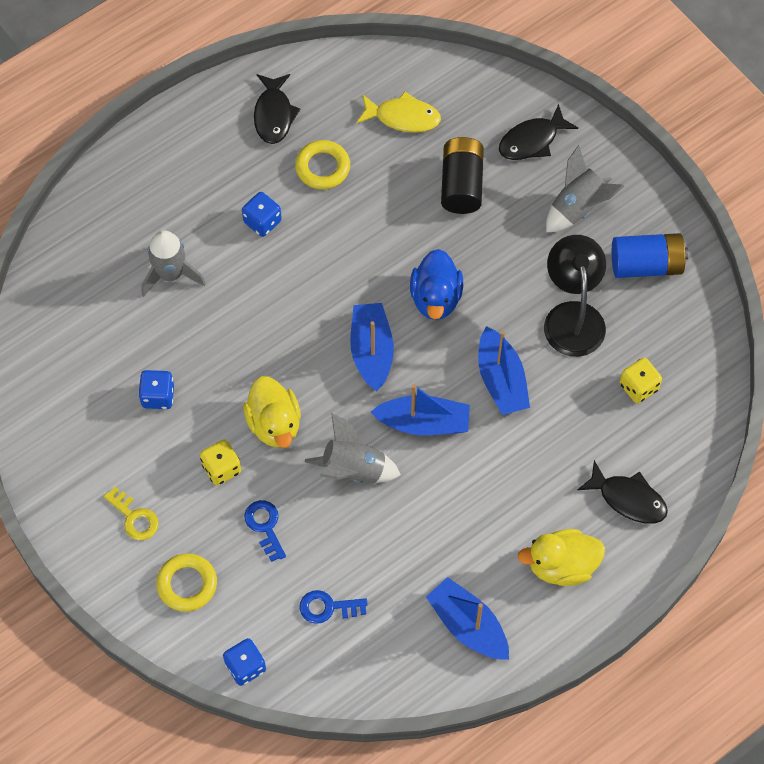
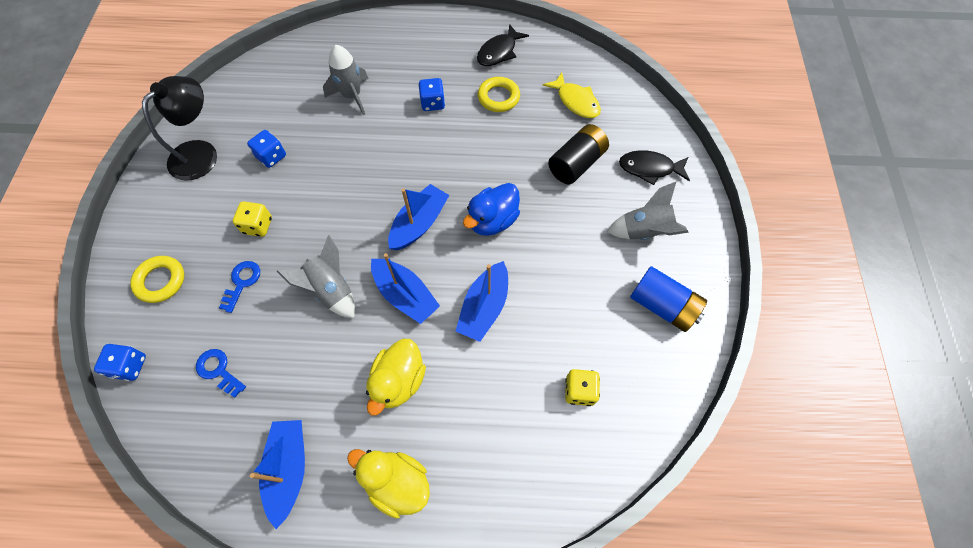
camera: 40 degrees right, 0 degrees up
(134, 517) = (181, 216): yellow key -> none
(274, 424) = (316, 223): yellow duck -> yellow duck (399, 381)
(572, 316) = (575, 301): black lamp -> black lamp (201, 153)
(628, 499) = (495, 473): black fish -> none

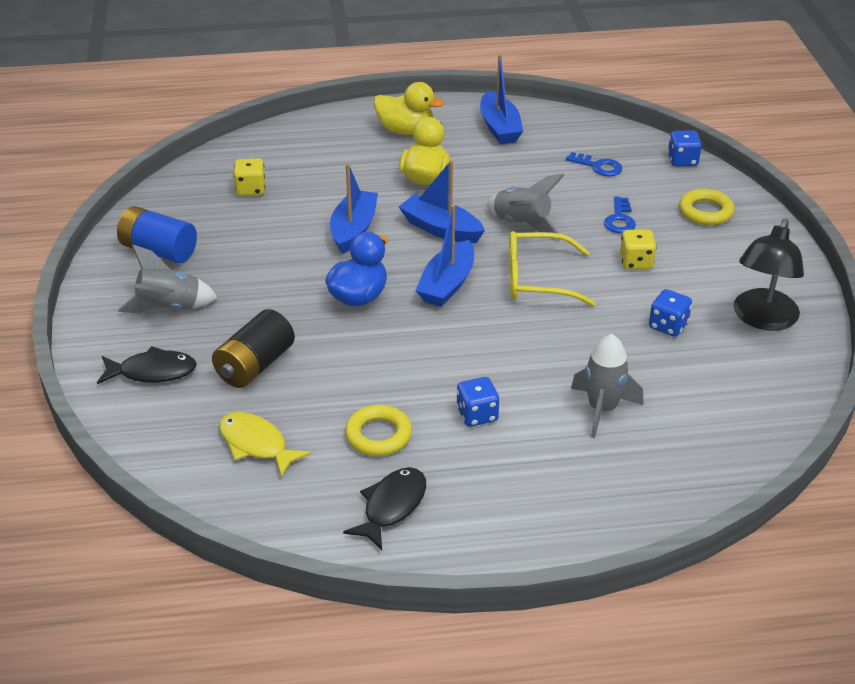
camera: 170 degrees right, 25 degrees down
(345, 218) = (537, 279): none -> yellow glasses

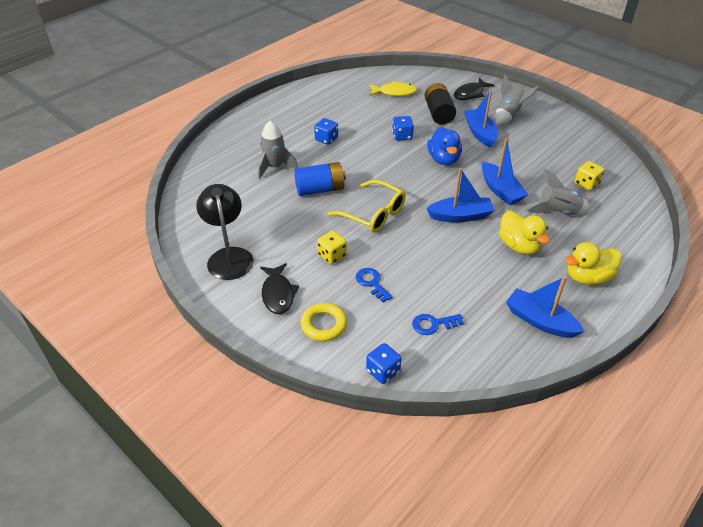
camera: 140 degrees right, 5 degrees up
(159, 251) = (560, 133): blue battery -> blue battery (320, 189)
(378, 435) = (355, 115): yellow ring -> none
(392, 506) = (321, 98): black fish -> black fish (278, 294)
(447, 284) = (413, 187): blue boat -> blue boat (480, 133)
(522, 224) = (423, 245): grey rocket -> grey rocket (557, 212)
(537, 279) = (373, 214): yellow glasses -> yellow glasses turned 75 degrees clockwise
(668, 326) = (279, 224): blue dice -> blue dice (402, 136)

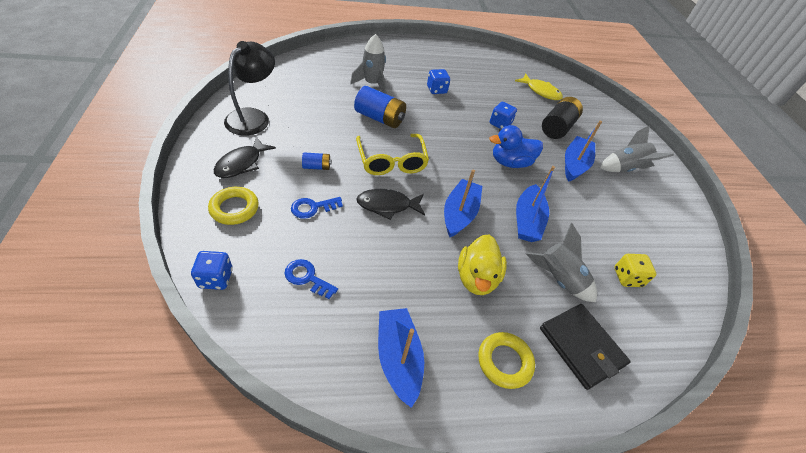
camera: 35 degrees right, 5 degrees up
(332, 255) = (316, 167): yellow dice -> blue battery
(372, 283) = (312, 208): blue key -> blue key turned 120 degrees counterclockwise
(443, 159) = (510, 162): blue duck -> blue duck turned 45 degrees clockwise
(460, 216) = (459, 214): blue boat -> blue boat turned 105 degrees counterclockwise
(470, 94) = (610, 131): black fish -> black fish (387, 205)
(587, 277) = (504, 362): yellow duck -> yellow ring
(609, 239) = (581, 346): none -> black wallet

